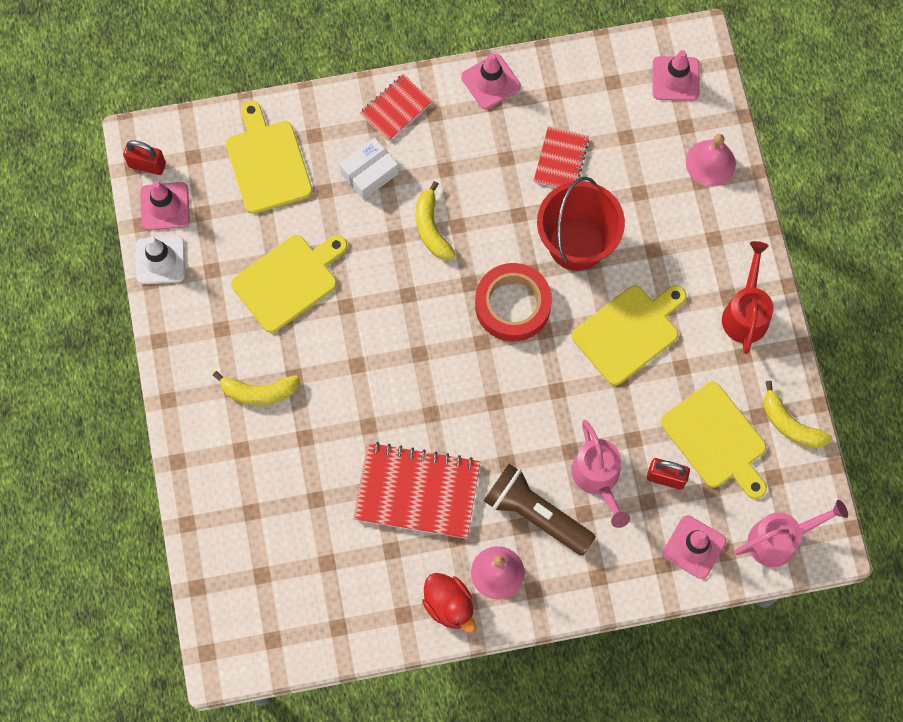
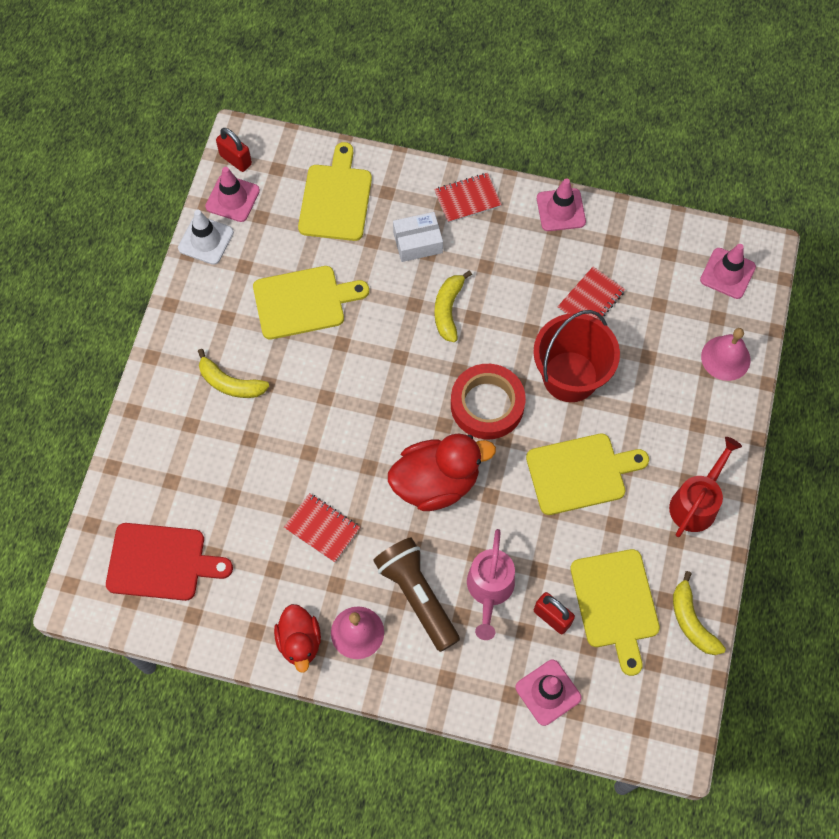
camera: 25 degrees right, 5 degrees down
(282, 592) = (161, 562): none -> red cutting board
(417, 491) = (322, 528): red notebook -> red notebook, size x0.56
(501, 401) = (436, 482): none -> red duck
(780, 539) = (633, 722): pink watering can -> none

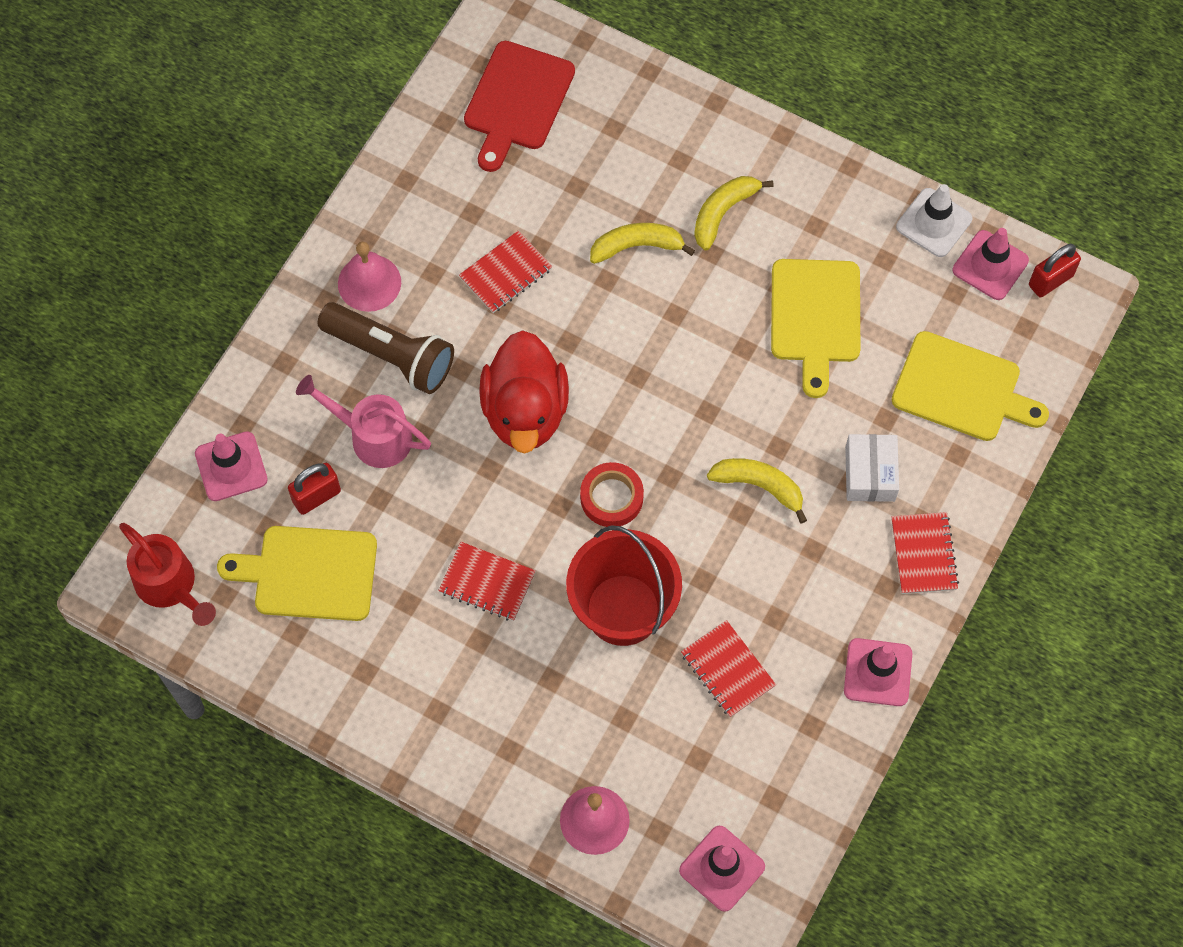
camera: 105 degrees right, 0 degrees up
(299, 642) = (378, 221): red duck -> none
(417, 596) = (391, 355): brown flashlight -> brown flashlight turned 45 degrees clockwise
(487, 405) = (611, 497): red tape -> red tape, size x0.65
(580, 473) = (487, 583): yellow cutting board -> red notebook
(692, 621) = (258, 655): yellow banana -> yellow banana (637, 246)
(697, 502) = (405, 713): red watering can -> red watering can (171, 586)

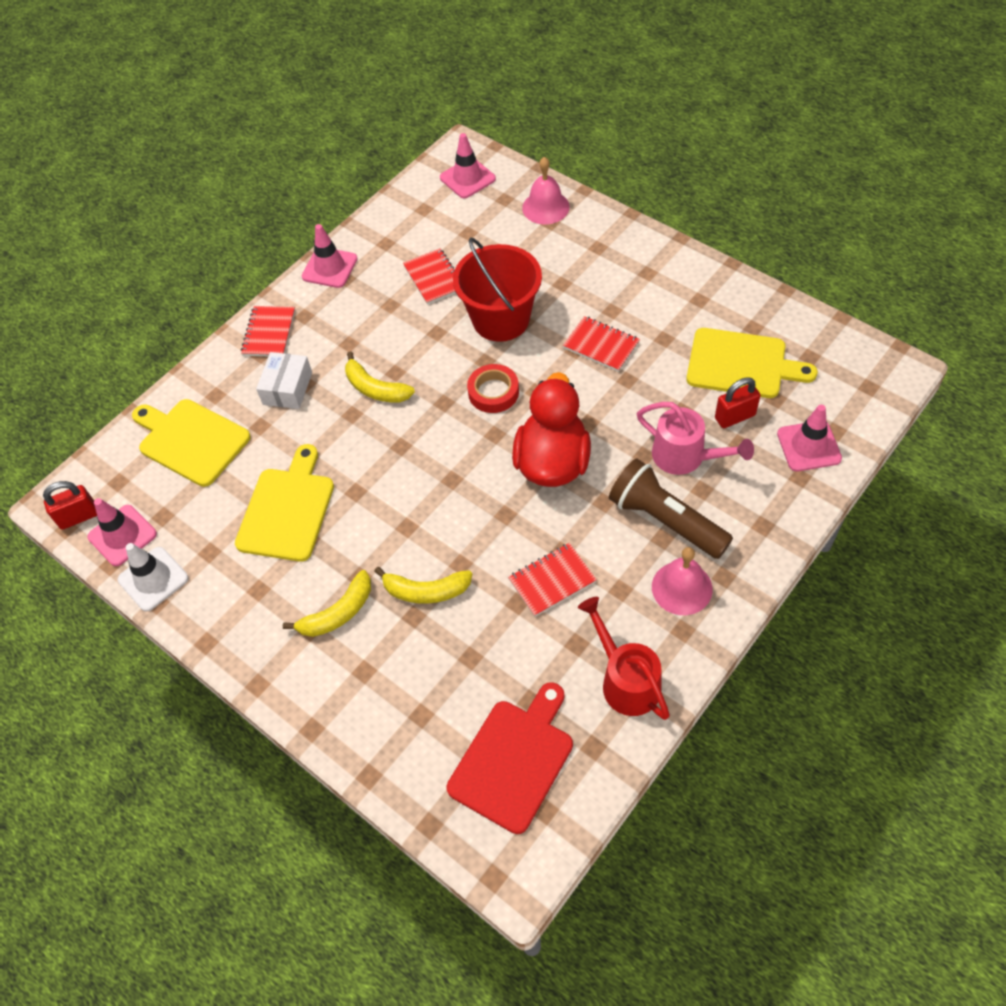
camera: 165 degrees left, 10 degrees down
(171, 586) = (854, 366): red watering can -> red watering can (625, 679)

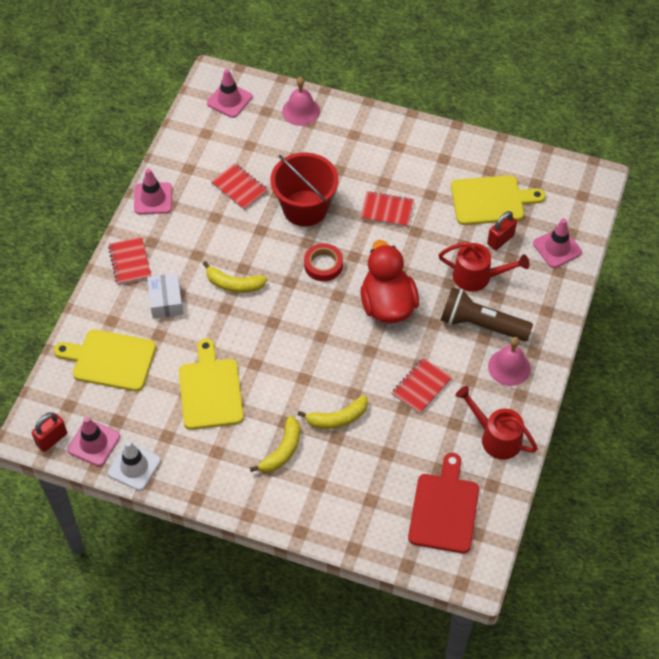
camera: 25 degrees left, 0 degrees up
(686, 457) = (478, 277): pink watering can -> red watering can

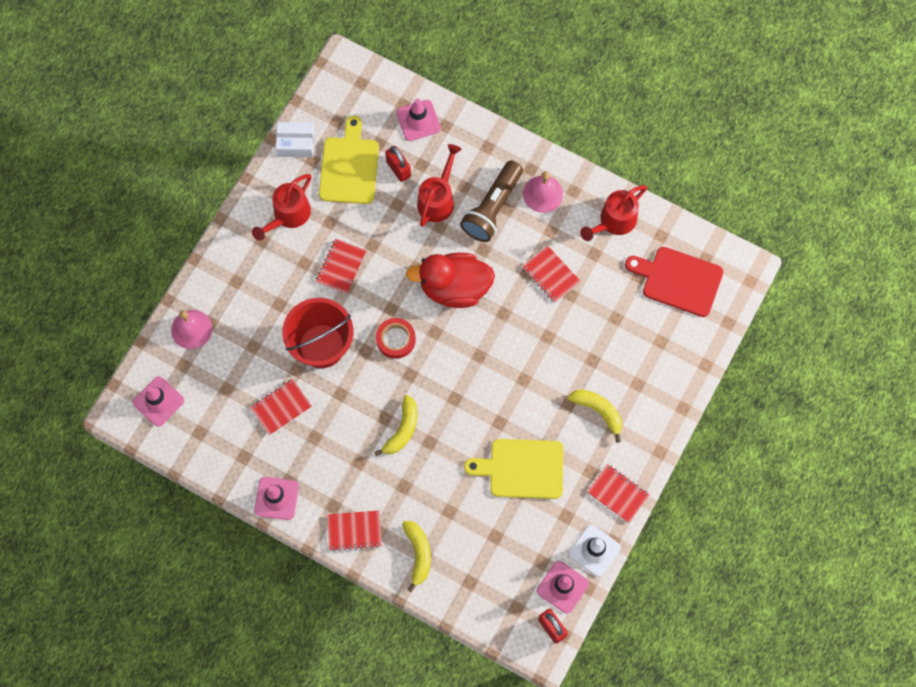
camera: 80 degrees left, 15 degrees up
(110, 360) = (470, 562): yellow cutting board -> none
(166, 301) = (410, 499): white box -> white box (296, 143)
(197, 480) = (617, 493): none -> red notebook
(337, 418) = (572, 356): yellow banana -> yellow banana (418, 554)
(428, 161) = (288, 216): none -> red watering can

